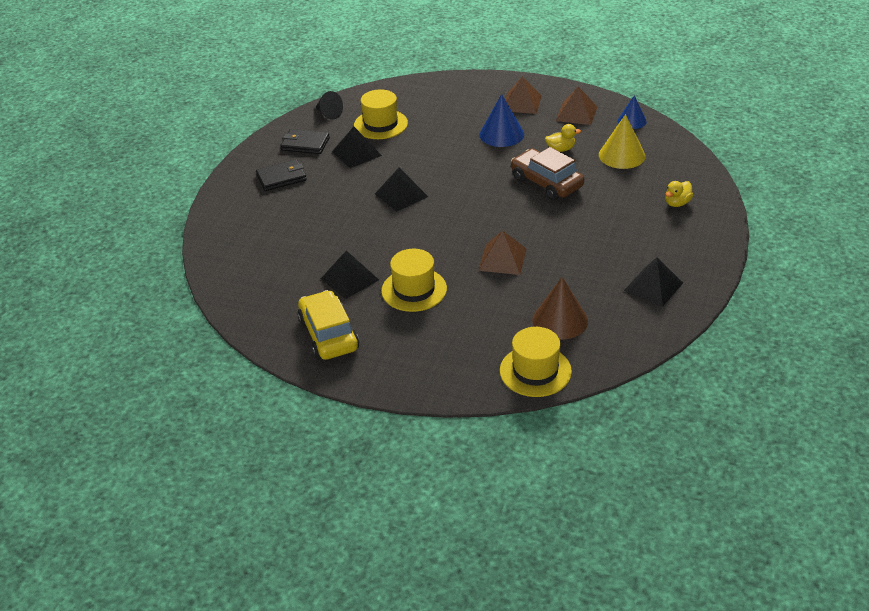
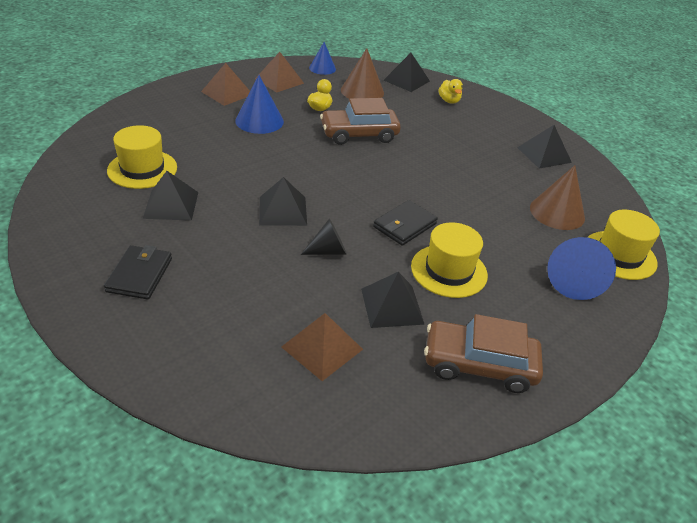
camera: 65 degrees left, 0 degrees up
(305, 144) = (99, 230): black wallet -> black wallet (404, 225)
(328, 114) = (67, 190): black cone -> black cone (328, 251)
(328, 334) = (479, 365): yellow car -> brown car
(469, 354) = (573, 281): none -> blue cone
(502, 259) = (447, 202): brown pyramid -> brown pyramid (322, 348)
(622, 155) = (362, 91): yellow cone -> brown cone
(680, 168) = (406, 80): none -> black pyramid

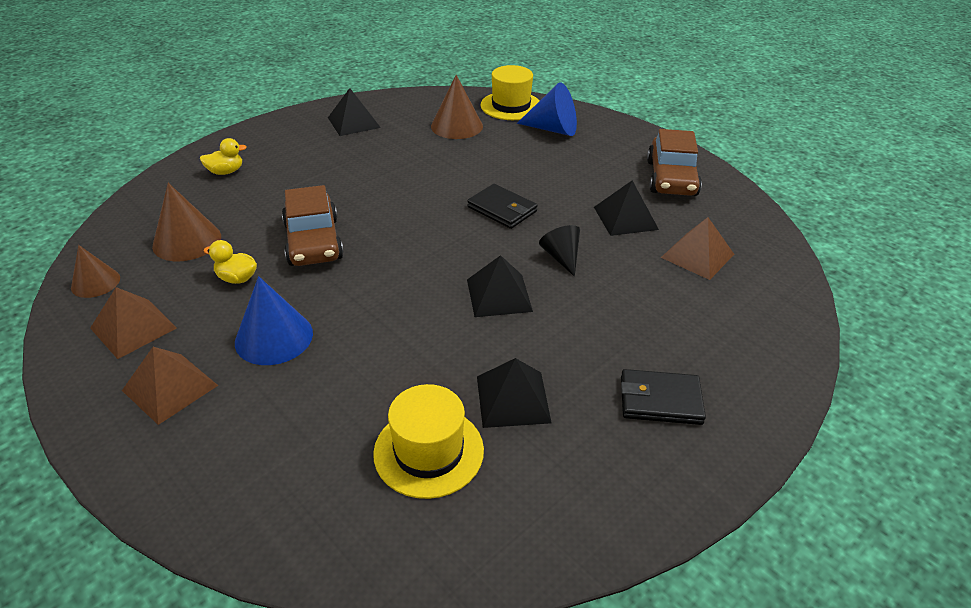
camera: 90 degrees left, 0 degrees up
(322, 68) = (95, 282): blue cone -> brown cone
(406, 80) = (159, 202): black pyramid -> none
(449, 271) = (564, 186): yellow hat -> none

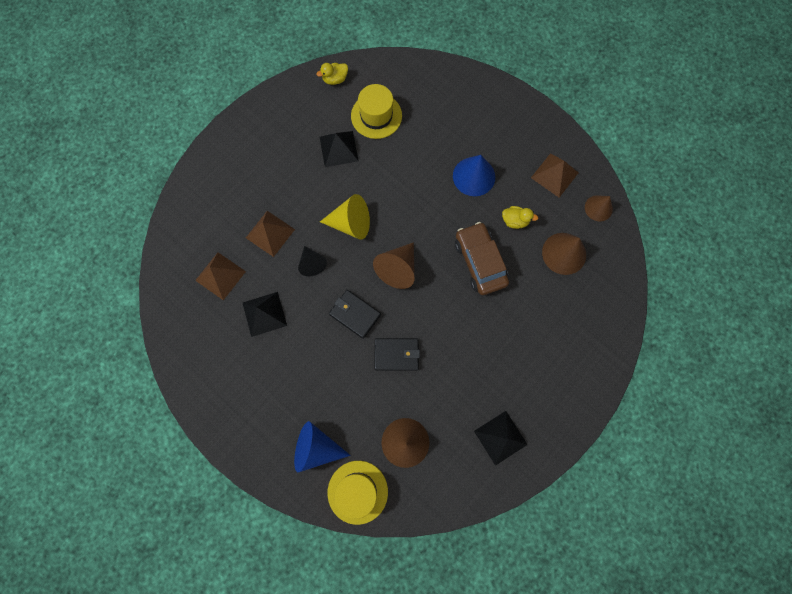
camera: 175 degrees right, 35 degrees up
(170, 388) = (513, 138): brown pyramid -> brown pyramid (270, 233)
(226, 172) = (577, 341): yellow duck -> yellow duck (335, 79)
(434, 243) = (398, 269): none -> brown cone
(499, 295) = (351, 223): black pyramid -> yellow cone
(660, 400) = (264, 155): black wallet -> black wallet (396, 354)
(671, 178) = (221, 374): brown car -> none

